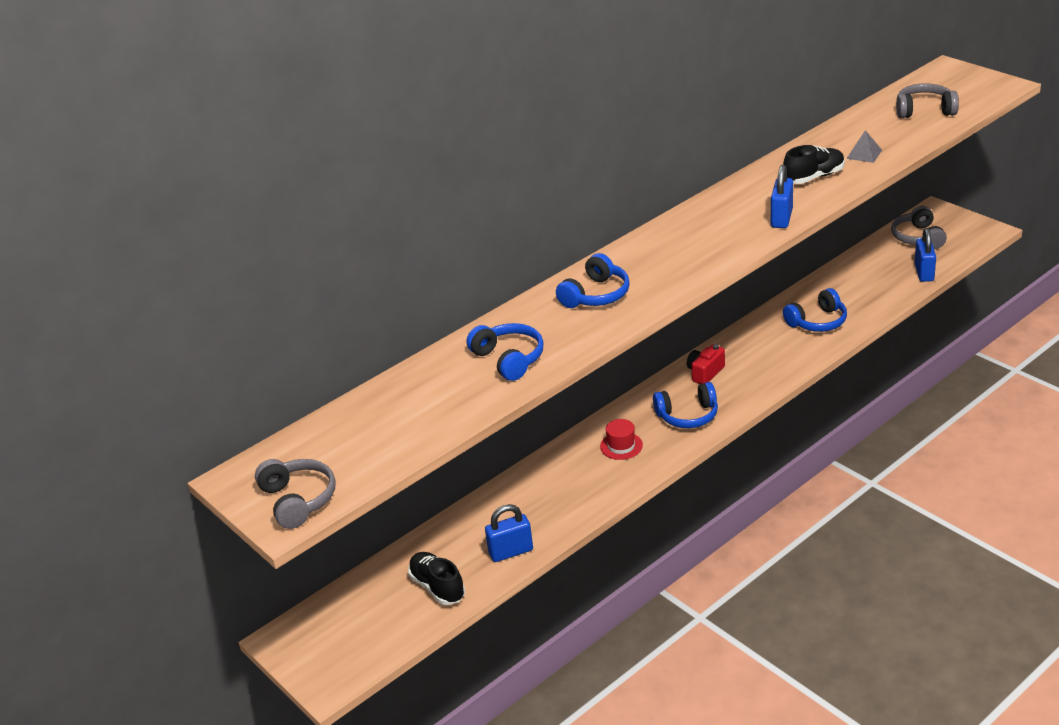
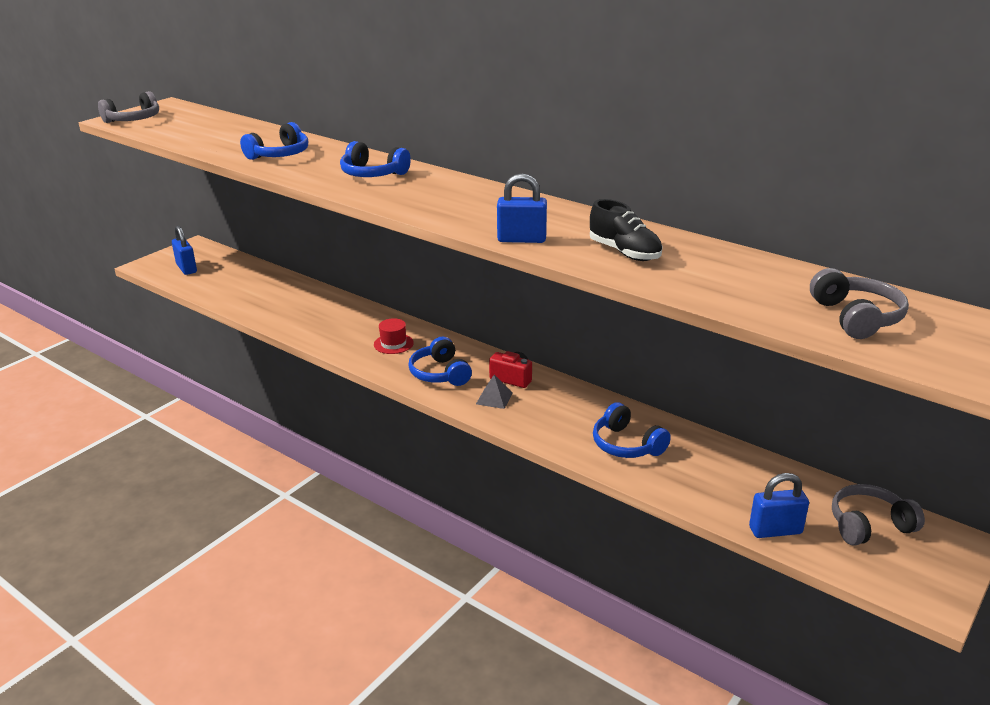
camera: 75 degrees right, 5 degrees down
(437, 587) = (229, 288): black shoe -> none
(511, 552) = (261, 310): blue padlock -> blue padlock (186, 268)
(864, 154) = (698, 279): grey pyramid -> grey pyramid (494, 398)

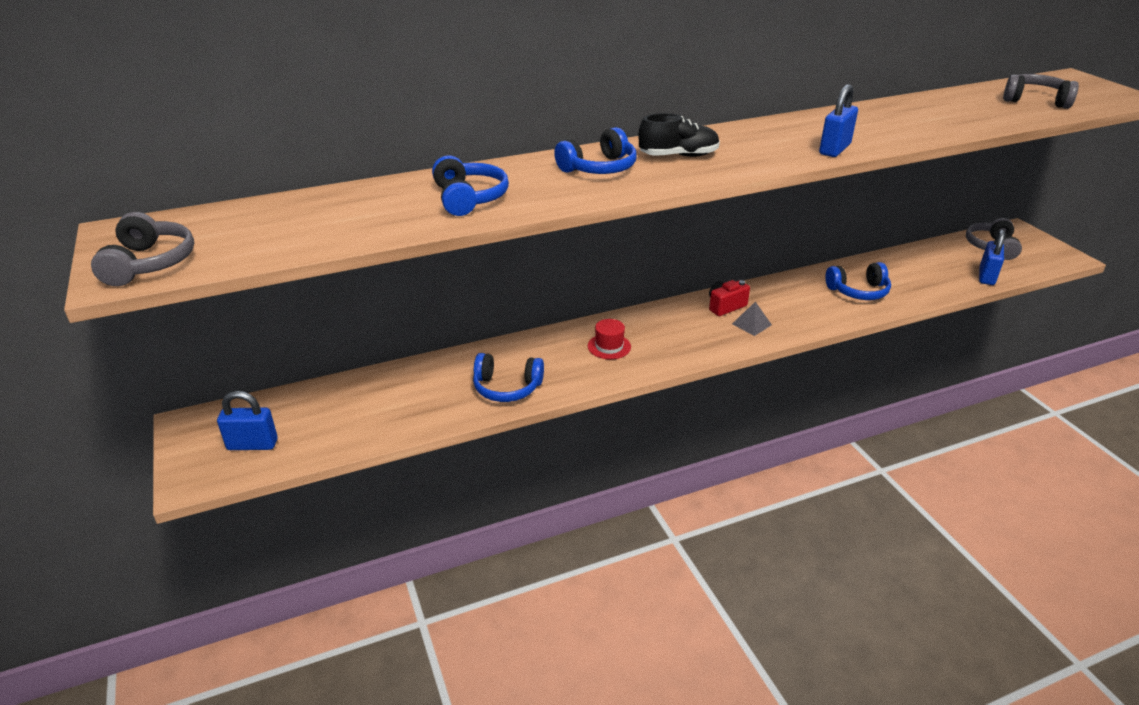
camera: 60 degrees left, 5 degrees up
(440, 373) = (688, 338): blue headphones -> blue headphones (507, 388)
(624, 252) = (888, 126): black shoe -> black shoe (678, 156)

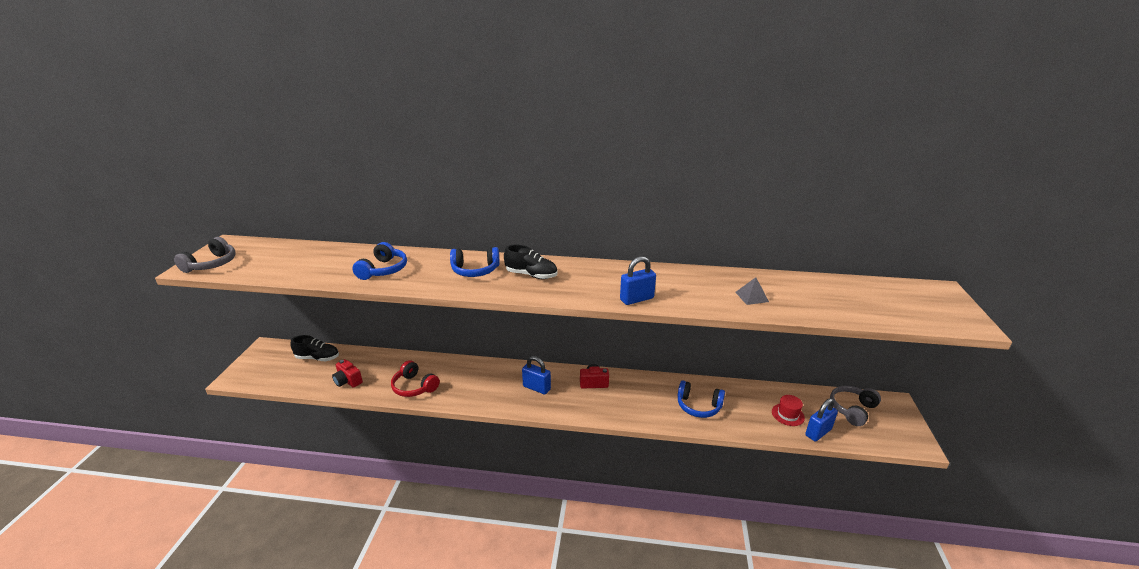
camera: 30 degrees right, 5 degrees down
(252, 444) = (275, 370): blue padlock -> blue padlock (536, 388)
(306, 406) = (318, 358): none -> black shoe
(397, 416) = (348, 381): none -> red camera
(507, 388) = (414, 387): blue headphones -> red headphones
(609, 346) = (495, 383): red hat -> red hat (787, 414)
(751, 324) = (596, 402): grey pyramid -> grey pyramid (751, 297)
(1035, 100) = (866, 302): grey headphones -> none

